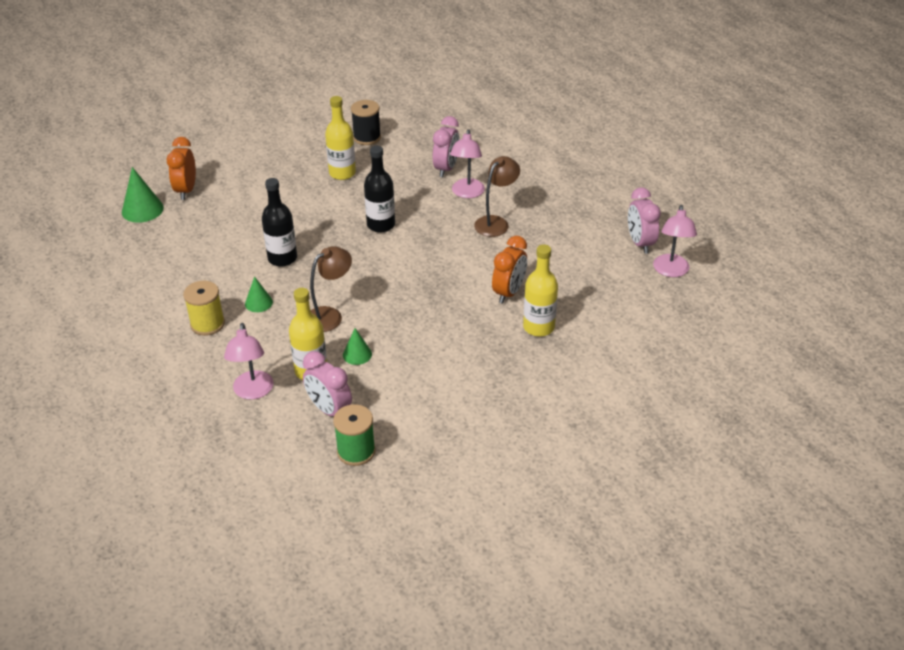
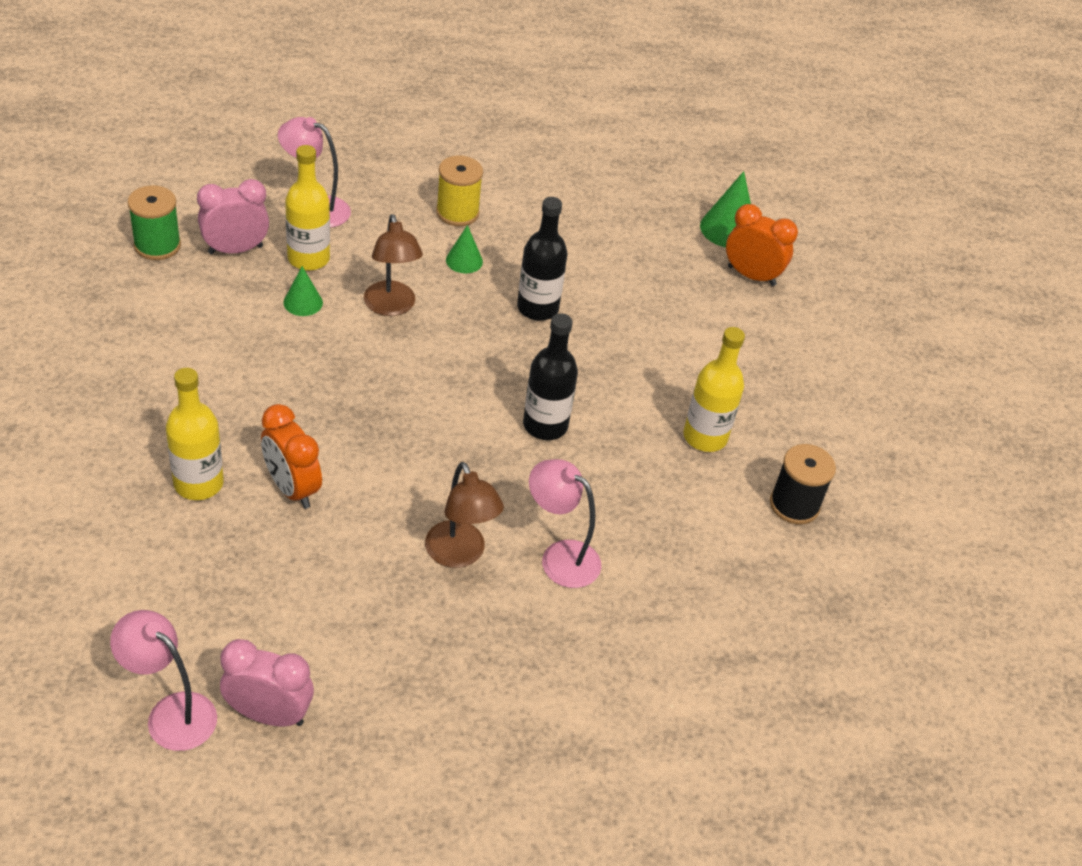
camera: 110 degrees right, 5 degrees up
(446, 169) = (645, 563): pink clock -> none

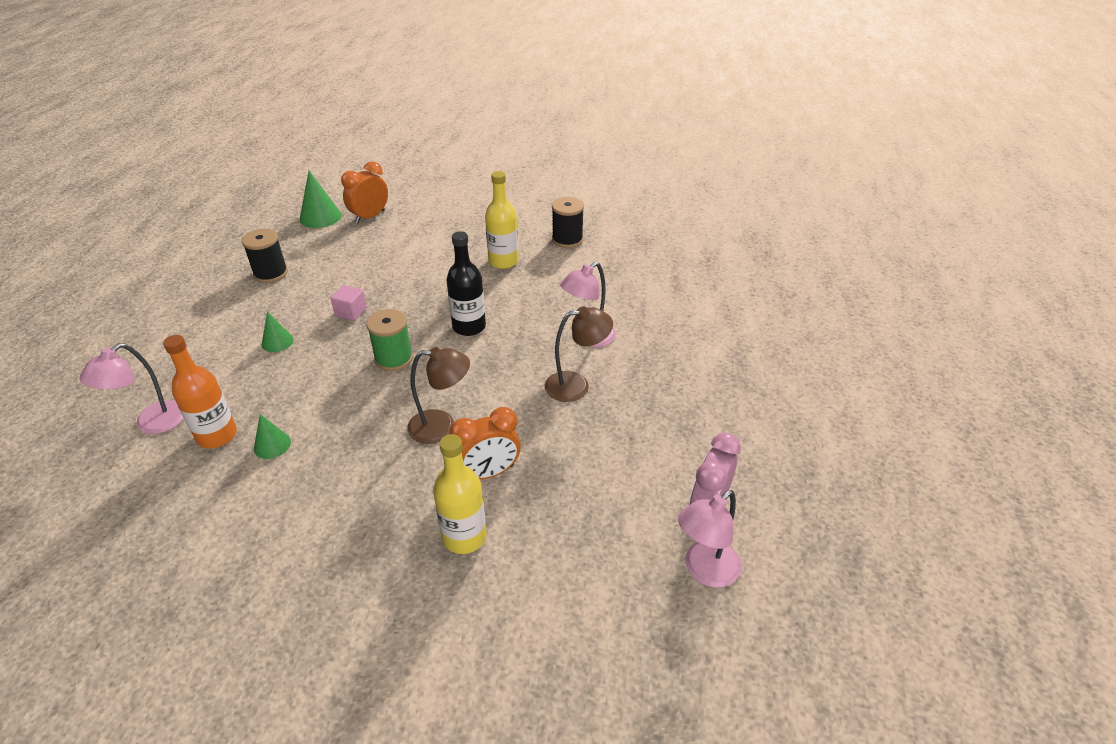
camera: 70 degrees left, 5 degrees down
(157, 245) = (124, 552): green spool -> green spool (394, 358)
(235, 250) = (171, 487): pink clock -> none
(308, 258) = (217, 435): yellow bottle -> orange bottle
(391, 307) = (308, 389): brown lamp -> brown lamp (441, 426)
(457, 213) = (218, 338): yellow spool -> none
(537, 308) = (351, 312): black bottle -> pink cube
(588, 219) = (271, 273): none -> black spool

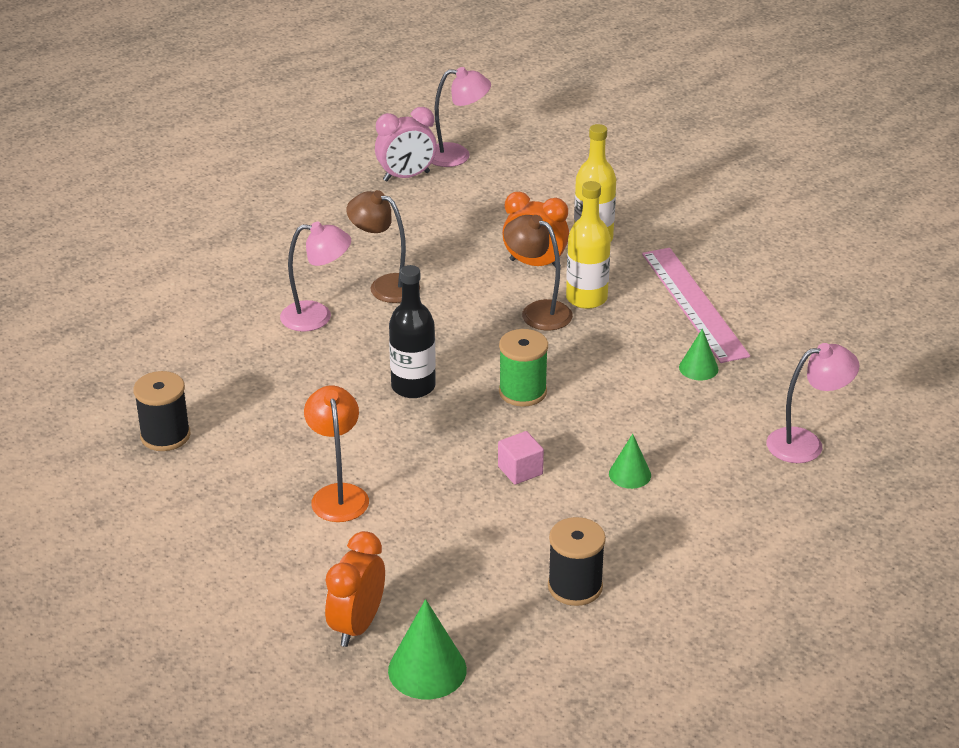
camera: 140 degrees left, 5 degrees down
(217, 435) = (746, 401): orange bottle -> none
(313, 511) = (694, 303): none -> pink ruler
(370, 217) = (357, 625): orange clock -> orange clock turned 120 degrees clockwise
(442, 256) = (338, 494): none -> orange lamp
(503, 261) = (278, 446): yellow bottle -> yellow bottle (586, 298)

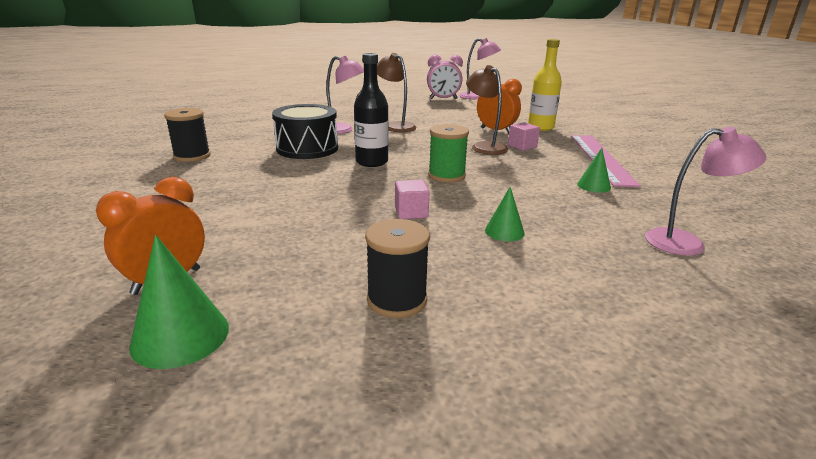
camera: 20 degrees right, 10 degrees down
(305, 377) = (307, 148): none -> black drum
(338, 494) = (260, 199): orange lamp -> none
(586, 298) = (522, 146): yellow bottle -> pink cube

